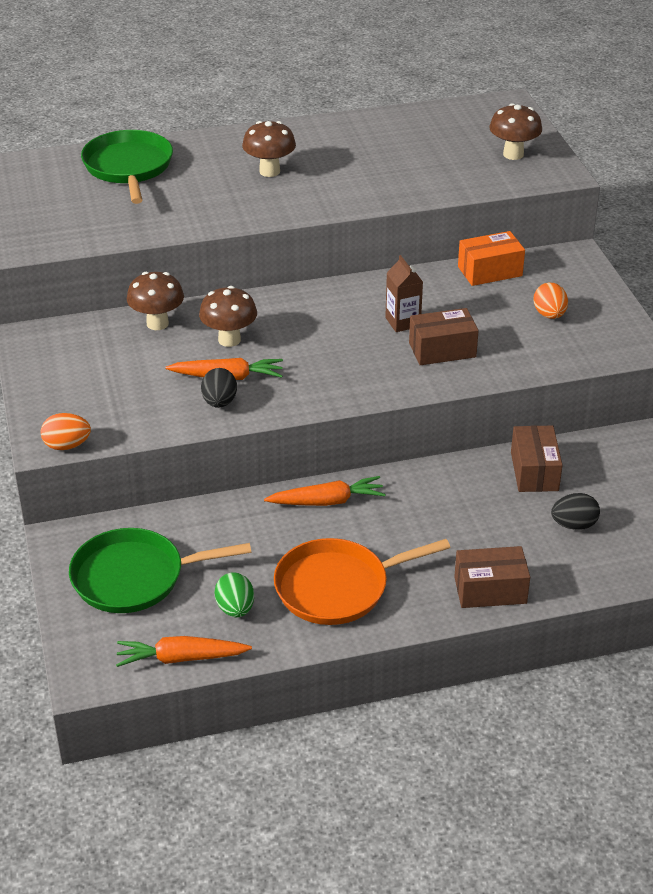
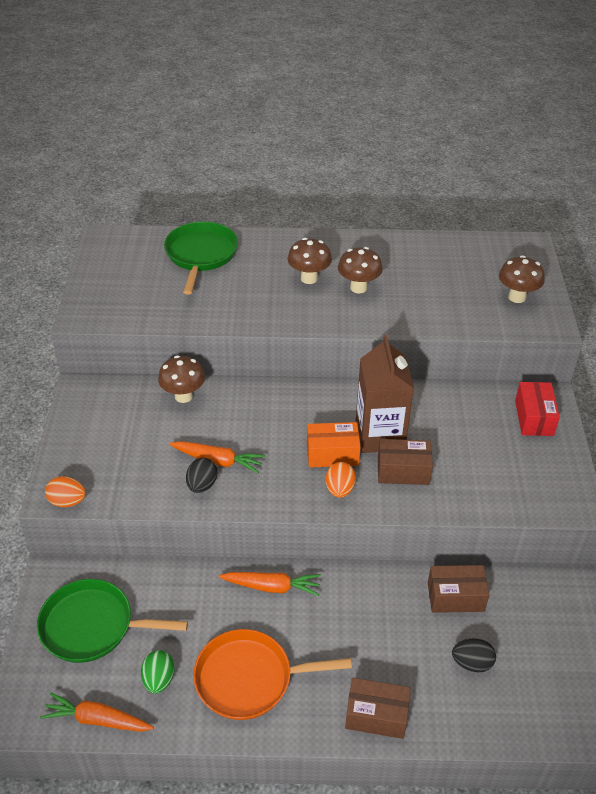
camera: 15 degrees right, 5 degrees up
(229, 340) = (233, 424): brown mushroom -> brown mushroom (358, 288)
(403, 322) = (380, 435): brown carton -> brown carton, size x1.90
(490, 271) = (470, 398): orange box -> orange box (332, 454)
(534, 471) = (455, 597): brown box -> brown box turned 75 degrees clockwise
(549, 315) = (507, 453): orange egg -> orange egg (339, 489)
(566, 278) = (534, 418): none -> red box

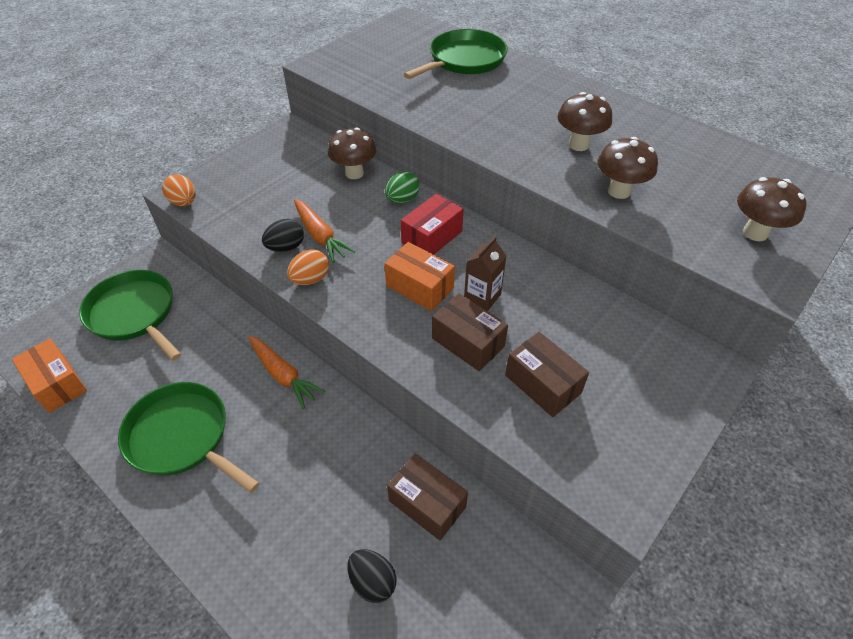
camera: 40 degrees right, 5 degrees up
(97, 719) = (57, 384): orange carrot -> orange box
(159, 679) = (126, 386): green egg -> green egg (402, 199)
(249, 679) = (182, 437): orange pan -> green pan
(309, 278) = (538, 117): brown mushroom -> brown mushroom (619, 191)
(339, 489) = (390, 321): orange egg -> orange egg (310, 279)
(376, 715) = (236, 555): brown box -> brown box (542, 384)
(380, 435) = (482, 297): brown carton -> brown carton, size x0.53
(534, 418) = (671, 378): red box -> red box (432, 237)

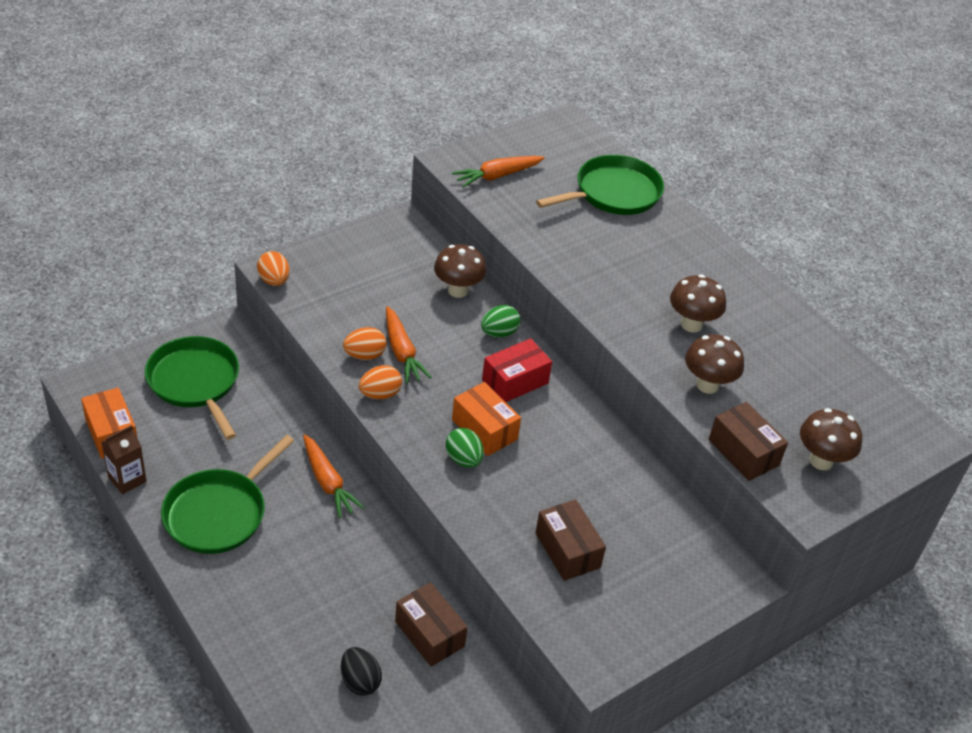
camera: 10 degrees right, 5 degrees down
(182, 437) = (219, 513): green pan -> green pan turned 105 degrees counterclockwise
(286, 247) = (364, 355): black egg -> orange egg
(361, 67) = (497, 176): none -> orange carrot
(410, 320) = (463, 459): none -> green egg
(468, 342) = (512, 494): brown box -> brown box (743, 452)
(482, 297) = (542, 455): brown carton -> brown carton (127, 479)

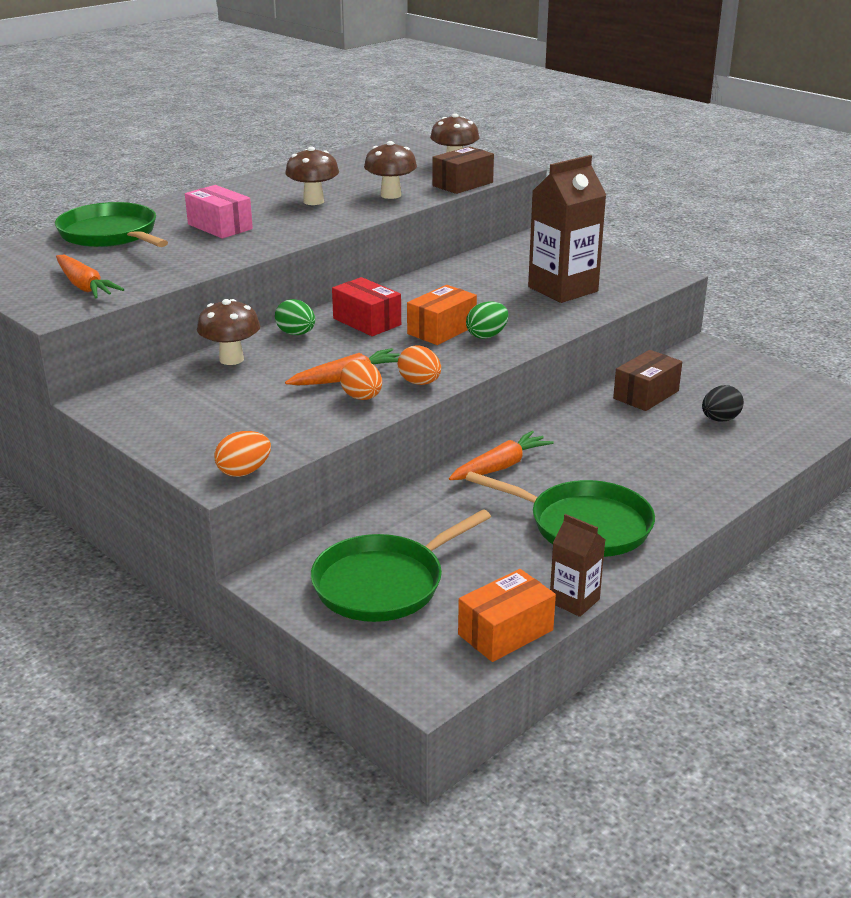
camera: 95 degrees left, 15 degrees down
(567, 550) = (563, 289): brown box -> brown carton
(624, 256) = (220, 227): none -> pink box

